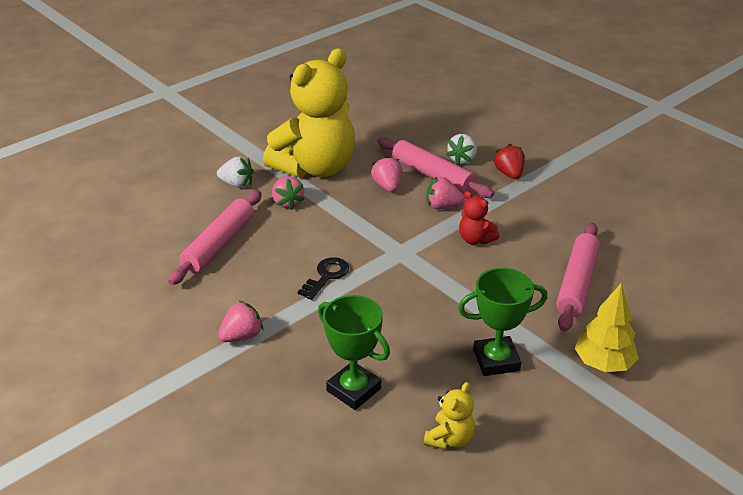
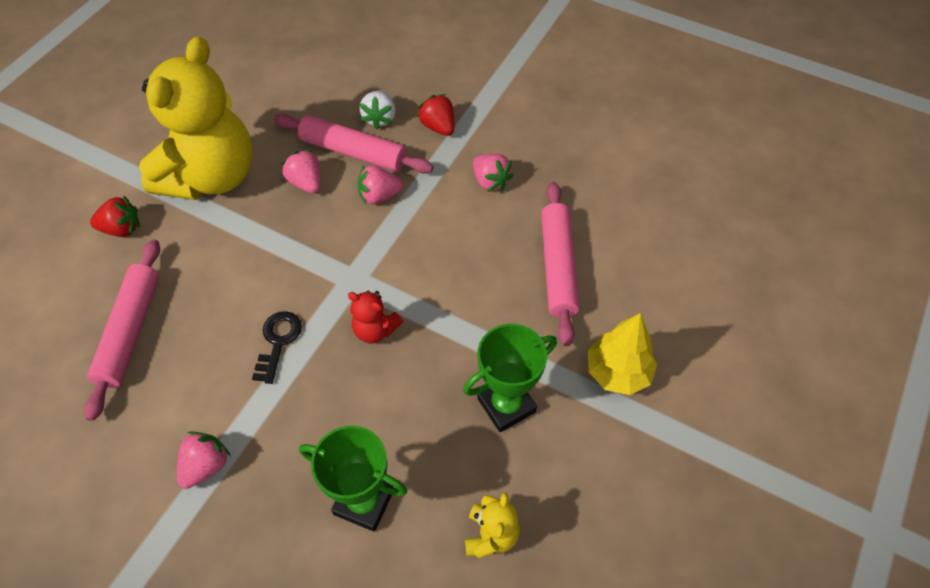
camera: 20 degrees left, 20 degrees up
(237, 184) = (122, 229): white strawberry -> red strawberry
(288, 203) = (195, 241): pink strawberry -> pink strawberry (490, 181)
(475, 239) = (431, 235): red teddy bear -> red teddy bear (375, 330)

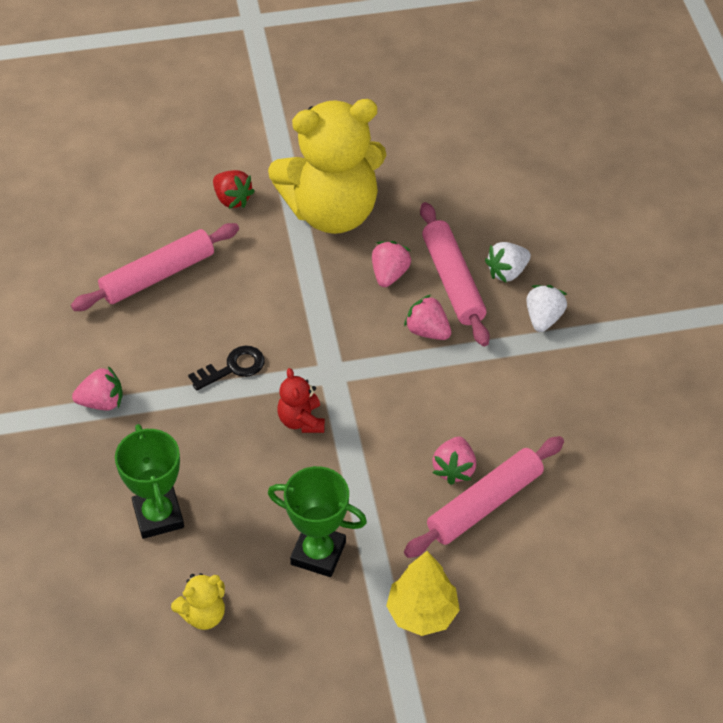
camera: 50 degrees right, 5 degrees down
(438, 127) = (543, 318): red strawberry -> white strawberry
(490, 181) = (524, 396): pink strawberry -> pink strawberry (454, 469)

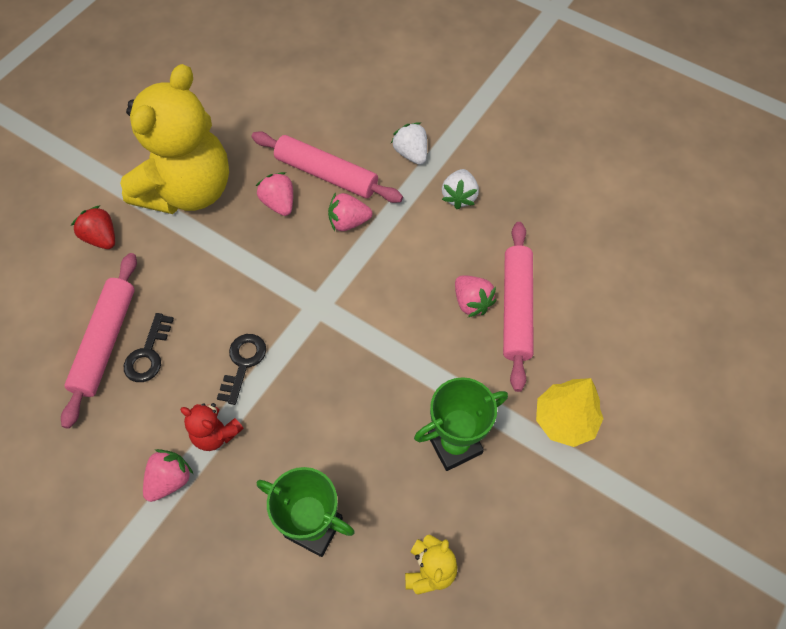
camera: 45 degrees left, 10 degrees up
(177, 307) = (148, 354): none -> black key
(232, 199) = (101, 238): red strawberry -> red strawberry turned 135 degrees counterclockwise
(301, 420) = (335, 359): red teddy bear -> red teddy bear (215, 433)
(507, 272) = (354, 140): white strawberry -> white strawberry (459, 196)

